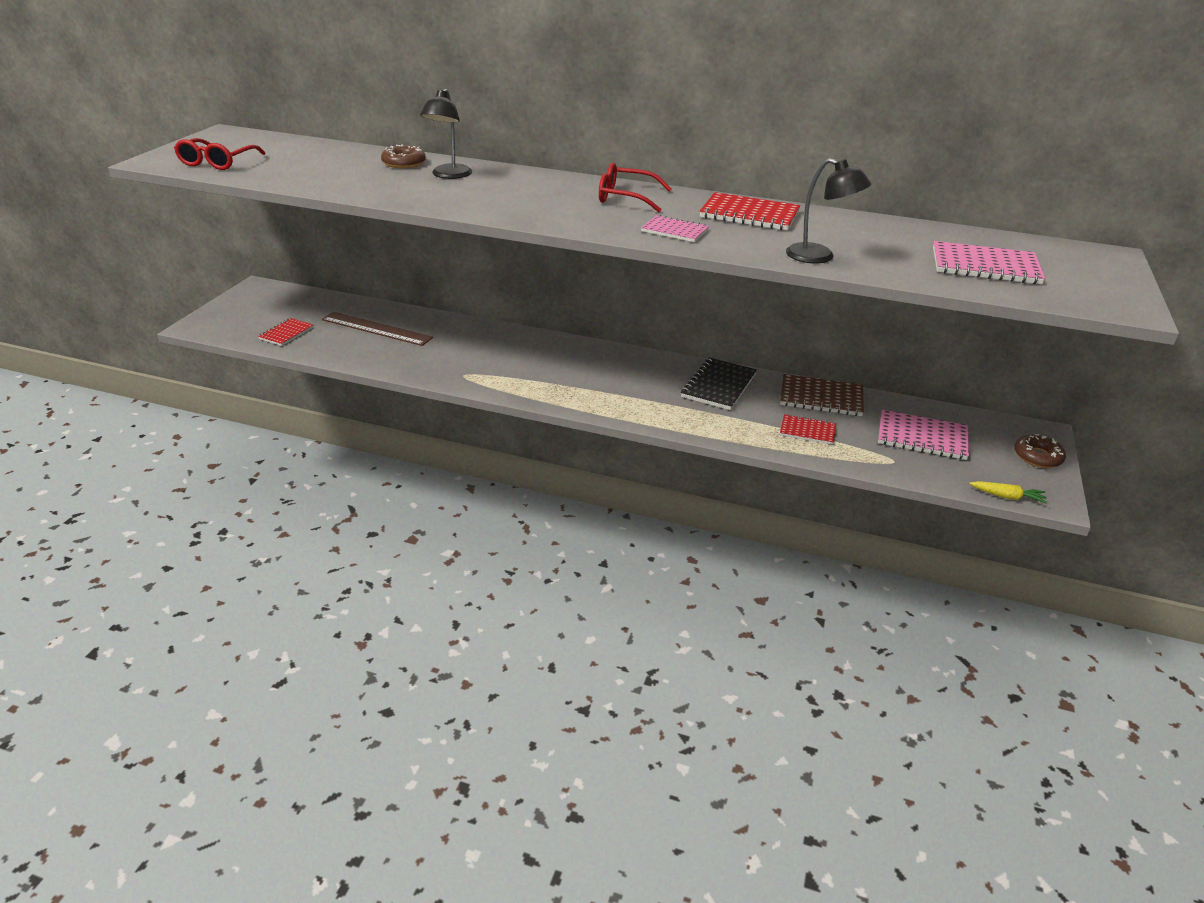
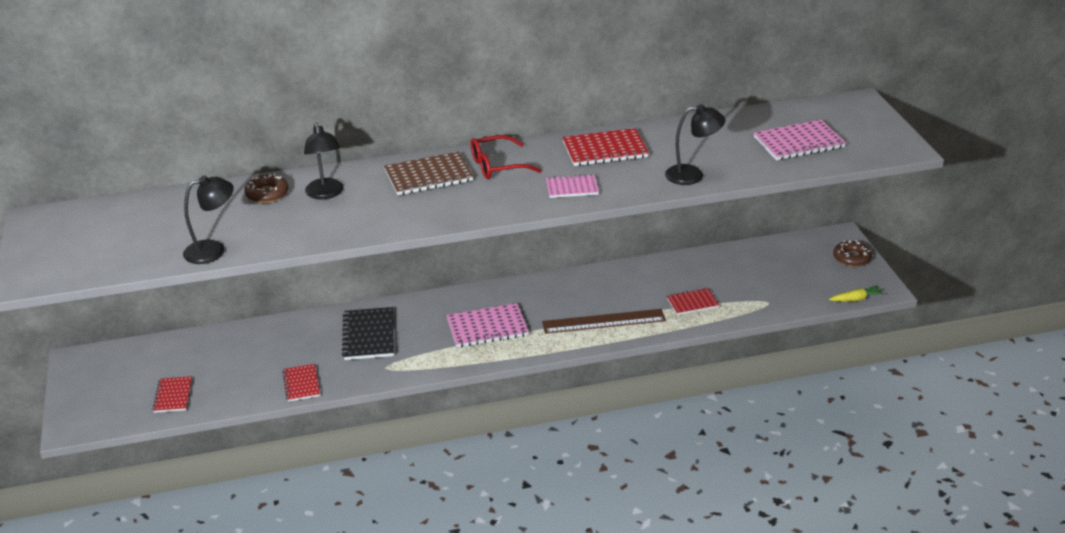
camera: 30 degrees left, 0 degrees up
(217, 162) = (93, 257): red glasses -> none
(304, 182) = (213, 250): none -> black lamp
(376, 328) = (254, 355): brown ruler -> brown ruler (603, 321)
(385, 361) = (301, 384): none -> red notebook
(719, 386) = (596, 290): black notebook -> black notebook (369, 335)
(821, 397) = (677, 269): brown notebook -> brown notebook (428, 176)
(922, 437) = (770, 274): pink notebook -> pink notebook (487, 327)

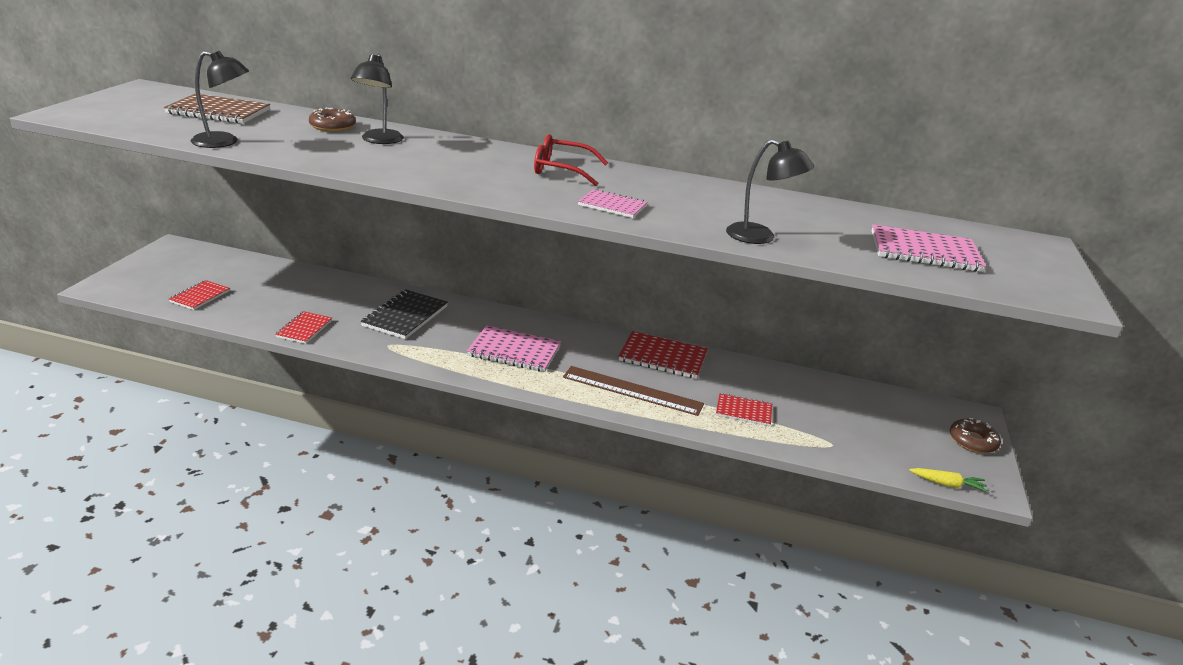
camera: 25 degrees right, 5 degrees down
(428, 176) = (486, 157): brown notebook -> brown notebook (219, 112)
(605, 150) = (687, 191): red notebook -> red notebook (663, 357)

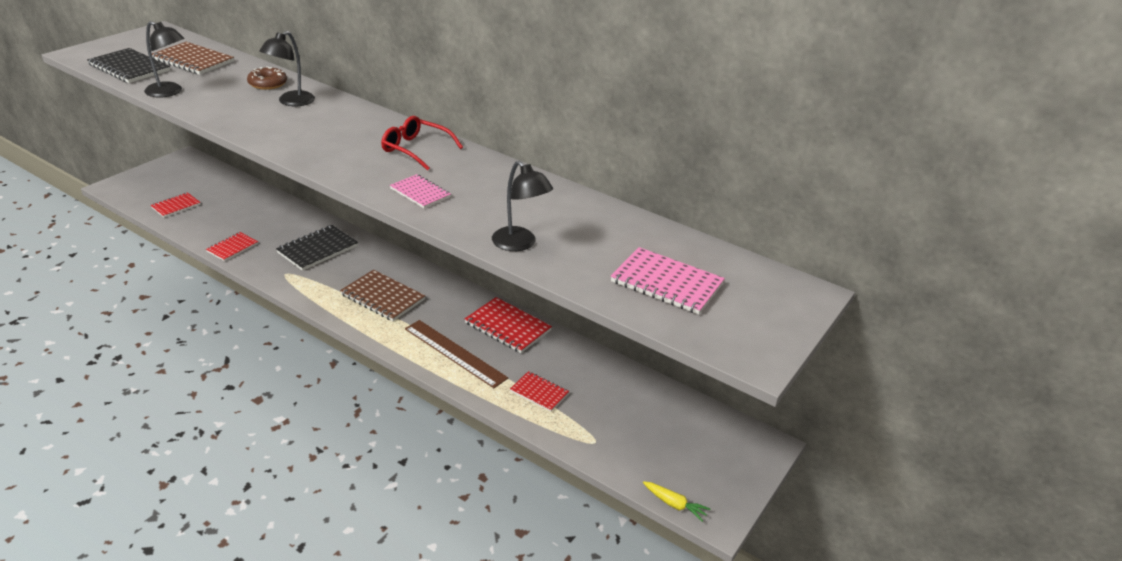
camera: 20 degrees right, 5 degrees up
(146, 123) = (129, 68): none -> black notebook
(514, 351) = (383, 297): pink notebook -> brown notebook
(972, 441) = (740, 470): brown donut -> none

